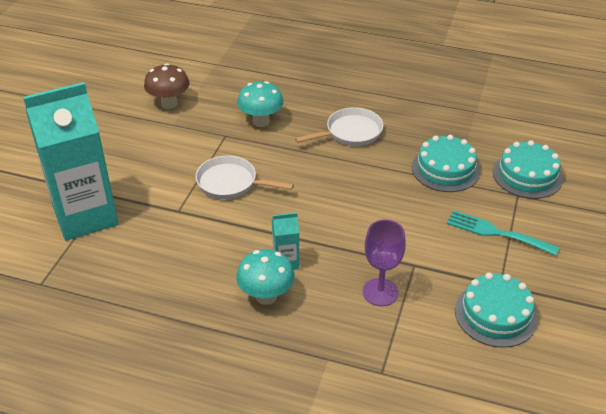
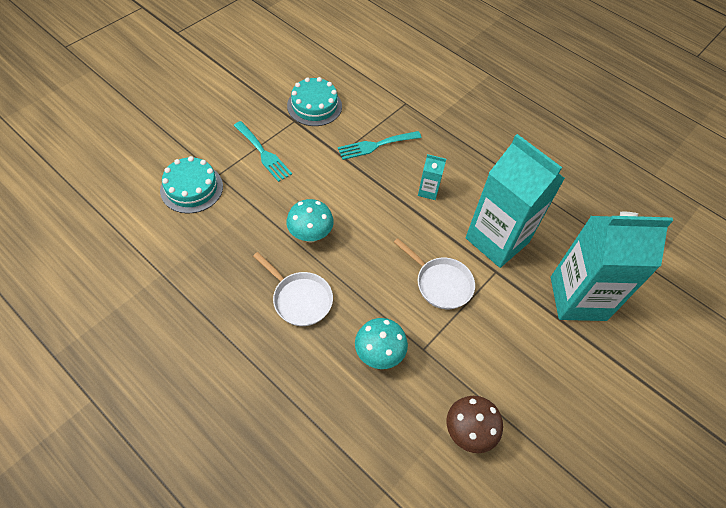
camera: 160 degrees left, 15 degrees up
(186, 239) = (497, 240): none -> turquoise carton
(266, 296) = (453, 172): turquoise mushroom -> turquoise mushroom (310, 235)
(350, 132) = (300, 299): white pan -> white pan turned 135 degrees counterclockwise
(380, 292) = (376, 145): purple goblet -> turquoise fork
(445, 169) = (250, 221): turquoise cake -> none

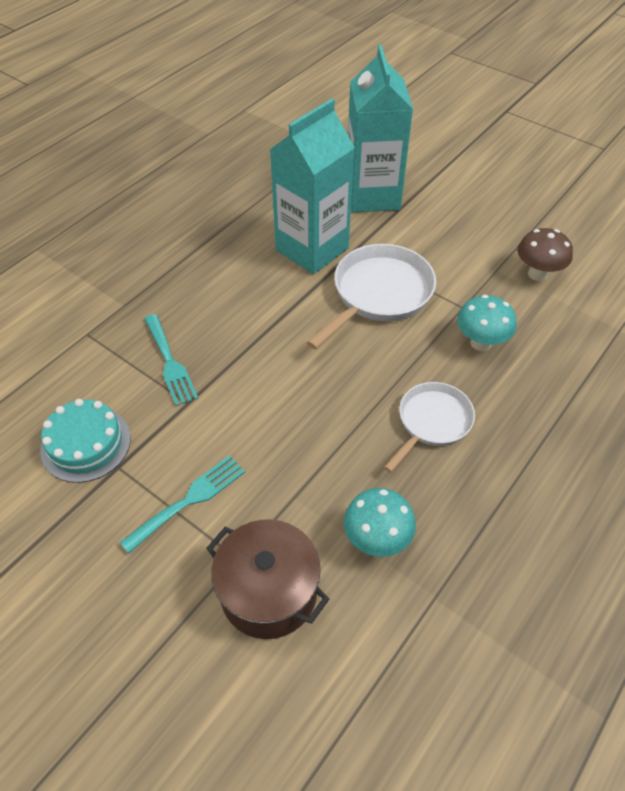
camera: 90 degrees left, 5 degrees down
(191, 188) = (269, 592): turquoise cake -> brown pot
(310, 235) = (334, 422): turquoise mushroom -> turquoise mushroom (376, 539)
(428, 191) = (247, 307): turquoise carton -> none
(441, 283) = (379, 294): white pan -> white pan, size x1.55

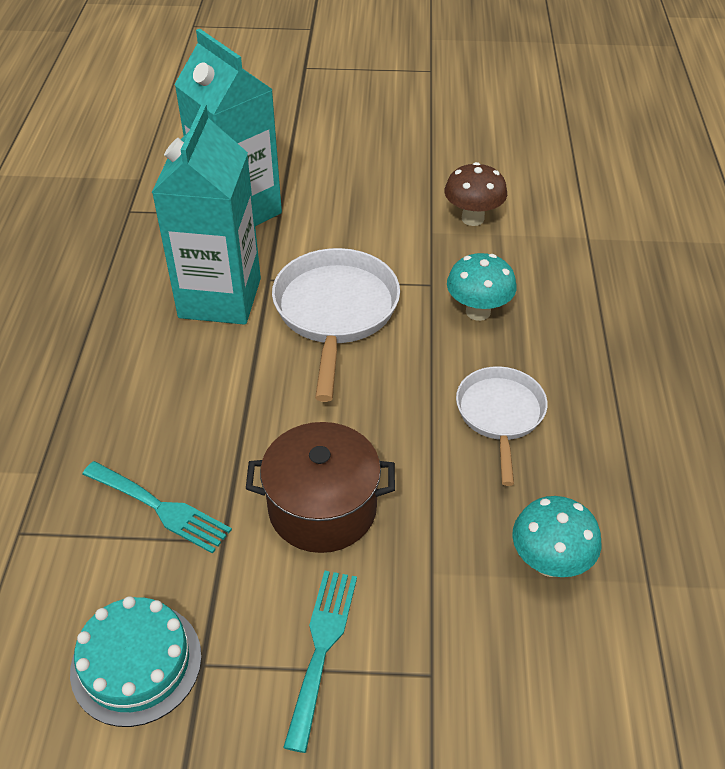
camera: 35 degrees left, 5 degrees down
(269, 592) = (493, 687): brown pot -> brown pot (322, 508)

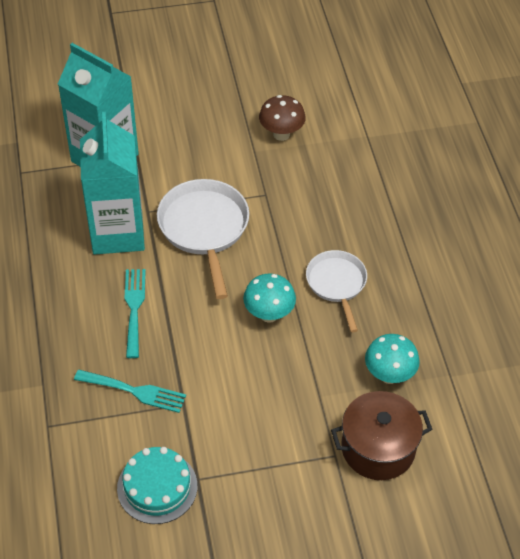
camera: 15 degrees left, 5 degrees up
(321, 648) = (266, 454): turquoise fork -> turquoise fork (134, 308)
(322, 508) = (239, 370): brown pot -> brown pot (378, 448)
(478, 311) = (304, 210): turquoise mushroom -> turquoise mushroom (269, 314)

